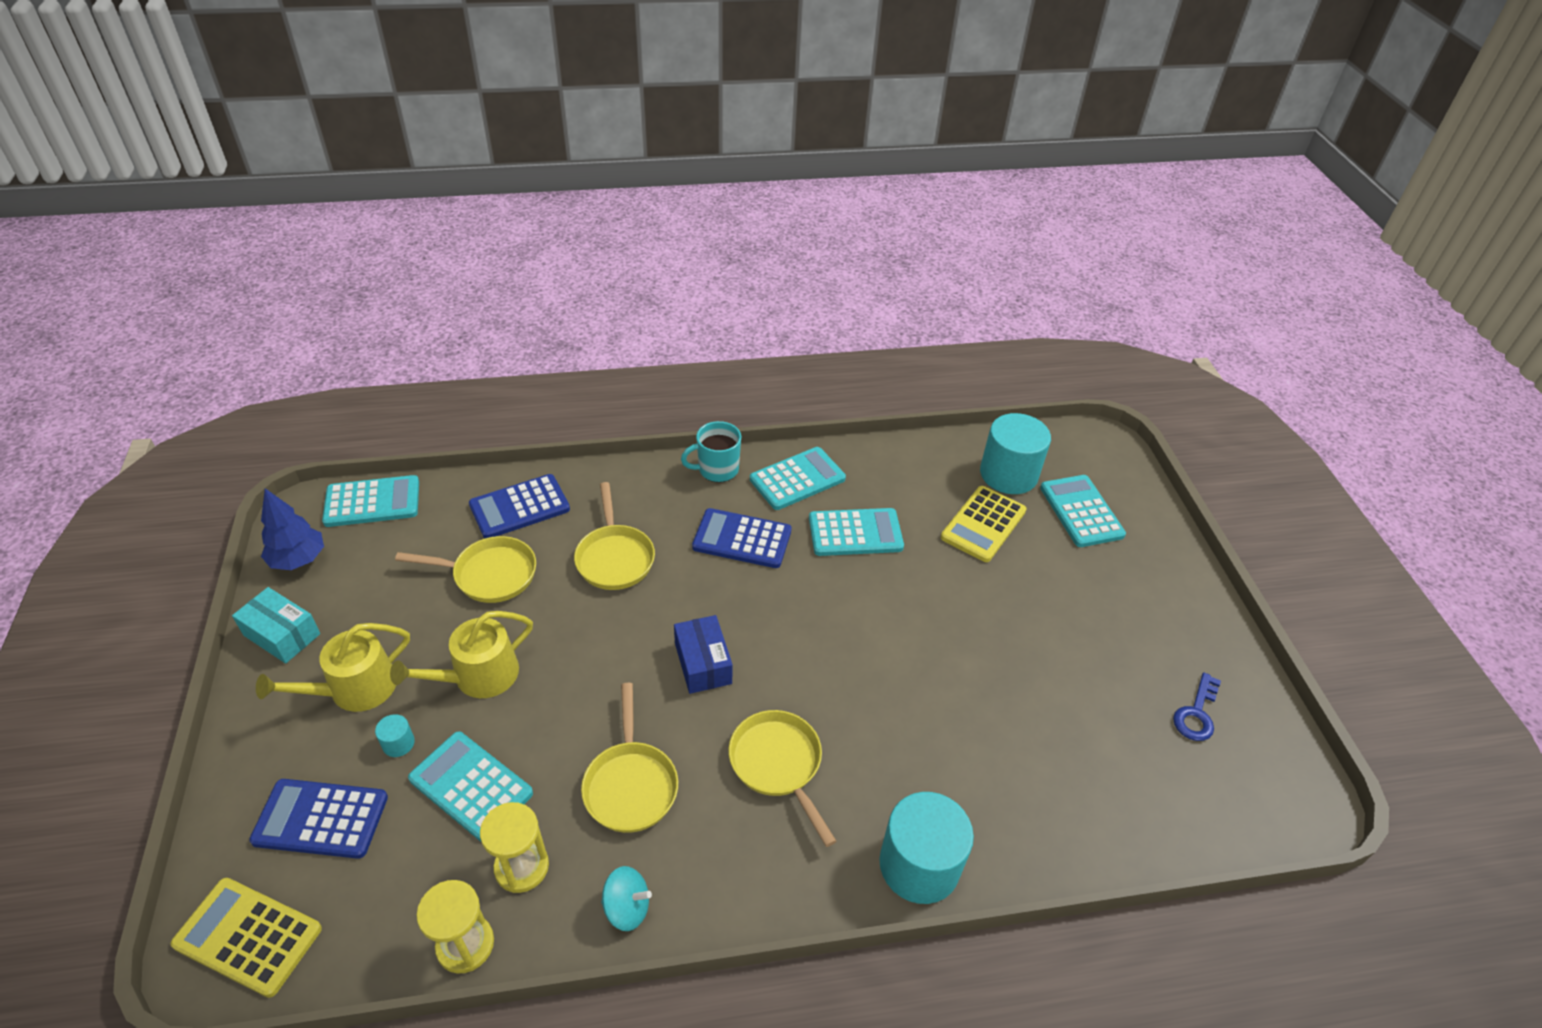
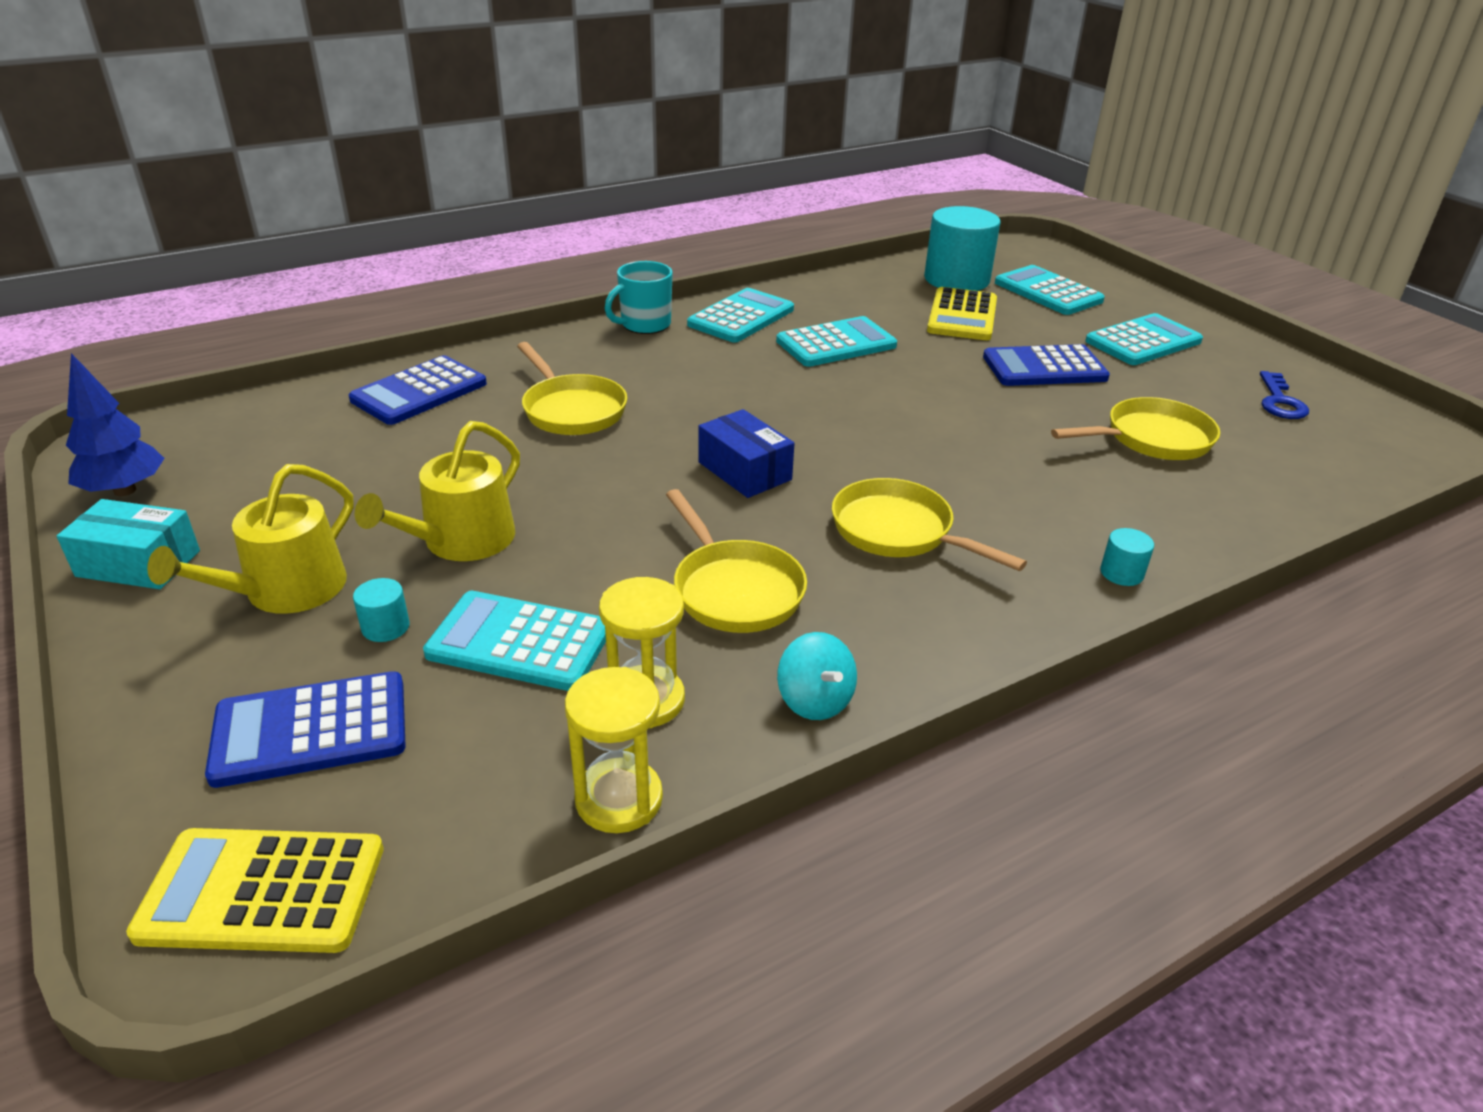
camera: 20 degrees left, 10 degrees down
(372, 502) = (208, 422): turquoise calculator -> turquoise calculator (1143, 341)
(489, 574) = (417, 452): yellow pan -> yellow pan (1151, 439)
(627, 908) = (815, 700): turquoise spinning top -> turquoise spinning top turned 75 degrees clockwise
(742, 539) = (714, 369): blue calculator -> blue calculator (1044, 368)
(919, 865) = (1121, 573): turquoise cylinder -> turquoise cylinder, size x0.41

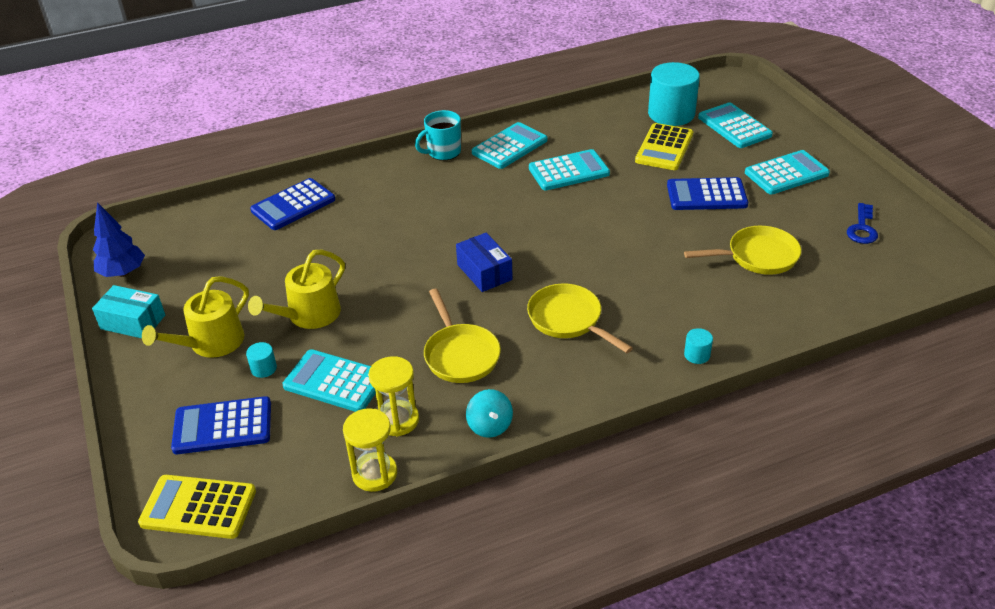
camera: 10 degrees right, 5 degrees up
(572, 410) = (385, 222): yellow pan -> none

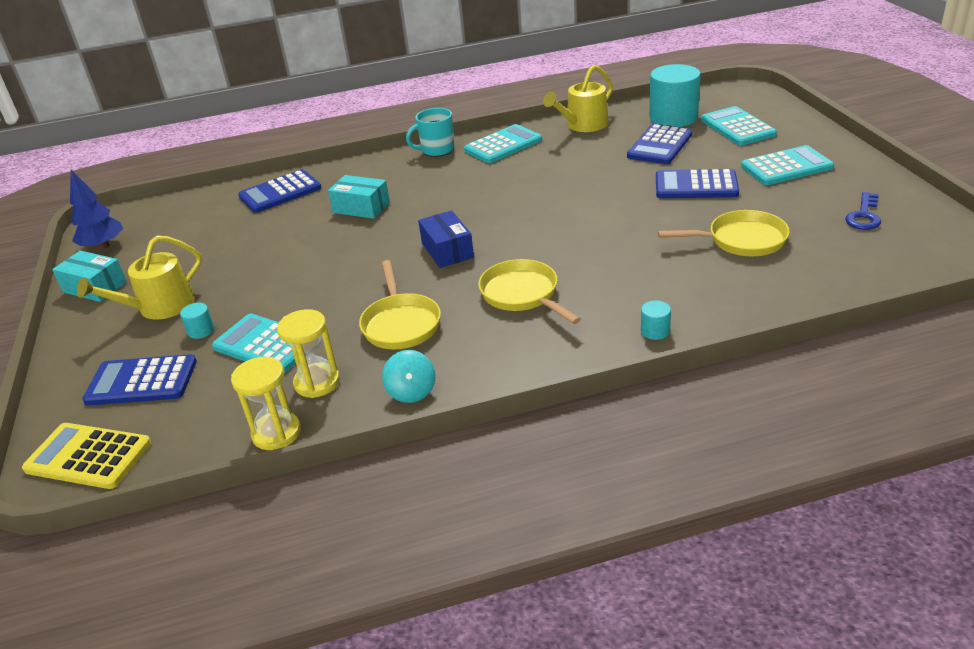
camera: 10 degrees right, 5 degrees down
(309, 315) = (262, 285): yellow watering can -> yellow watering can (583, 125)
(384, 223) = (361, 207): none -> turquoise box
(568, 171) = (556, 165): turquoise calculator -> none
(664, 148) = (660, 145): yellow calculator -> blue calculator

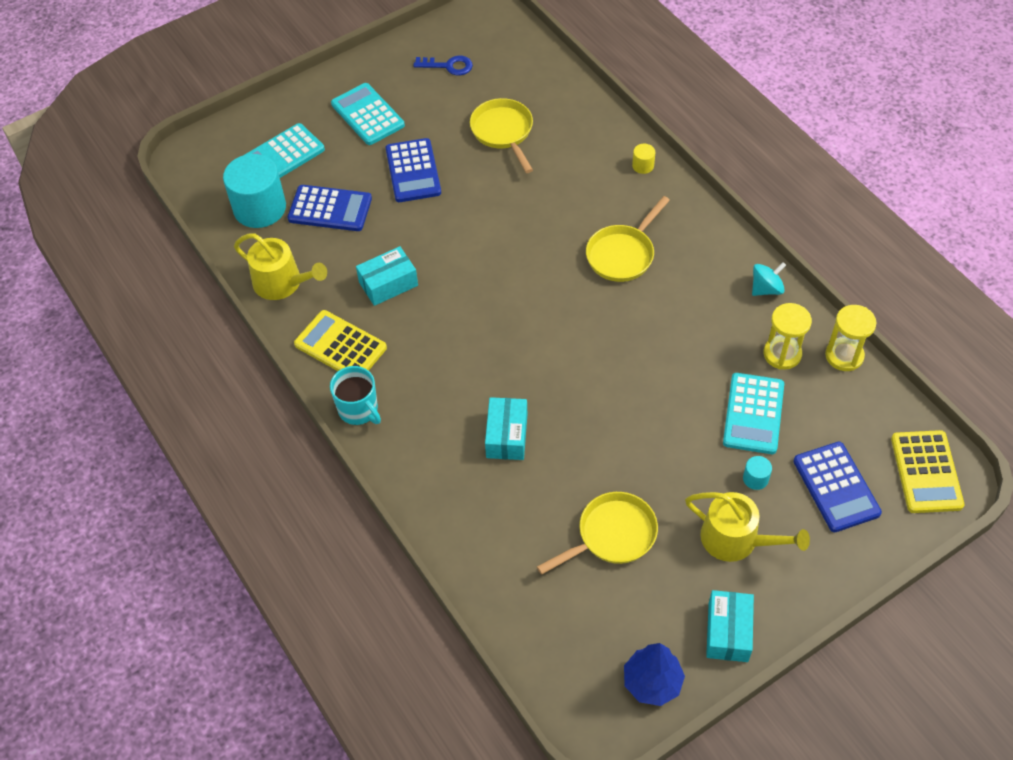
camera: 110 degrees left, 20 degrees up
(280, 192) = (489, 540): blue calculator -> none
(401, 324) = (690, 325): yellow pan -> yellow pan (612, 535)
(447, 250) = (570, 329): blue box -> none
(503, 145) = (340, 346): turquoise calculator -> yellow calculator
(557, 167) = (388, 284): none -> turquoise box
(655, 331) = (643, 166): turquoise cylinder -> yellow cylinder

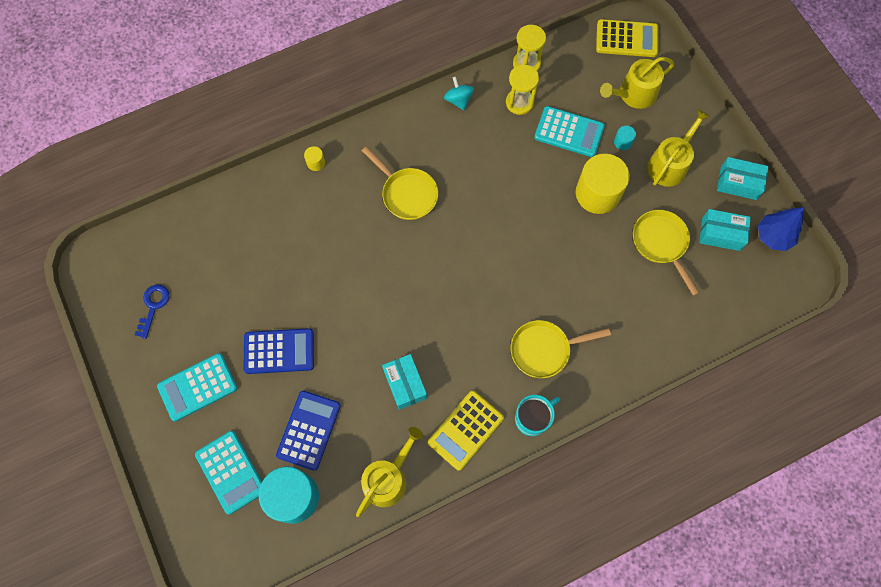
camera: 85 degrees left, 15 degrees up
(503, 132) = (250, 268): yellow pan -> yellow pan (544, 350)
(507, 436) = (569, 305): turquoise box -> turquoise box (721, 234)
(669, 454) = (597, 193): none -> yellow cylinder
(836, 487) = (633, 94): blue calculator -> yellow watering can

